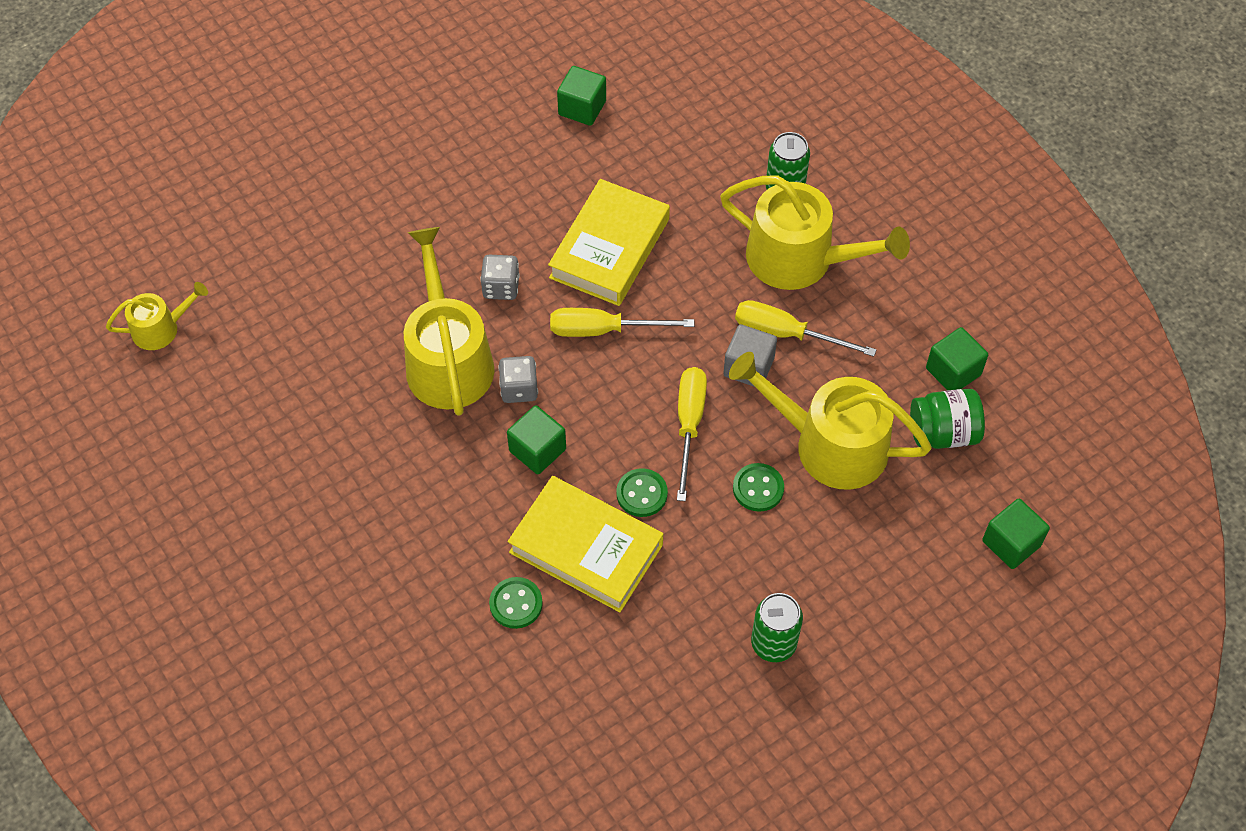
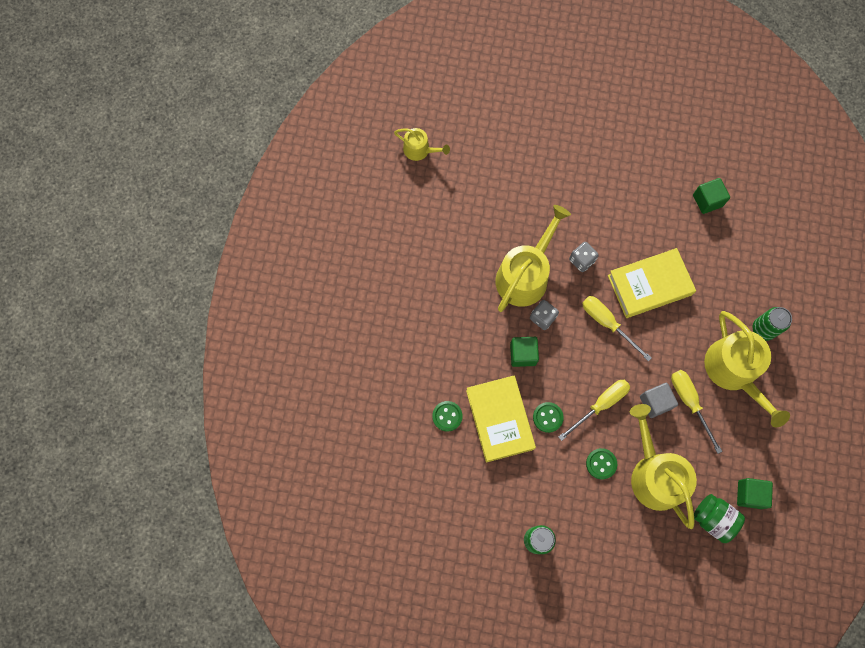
camera: 45 degrees right, 15 degrees up
(1011, 543) = (689, 600): green cube -> none

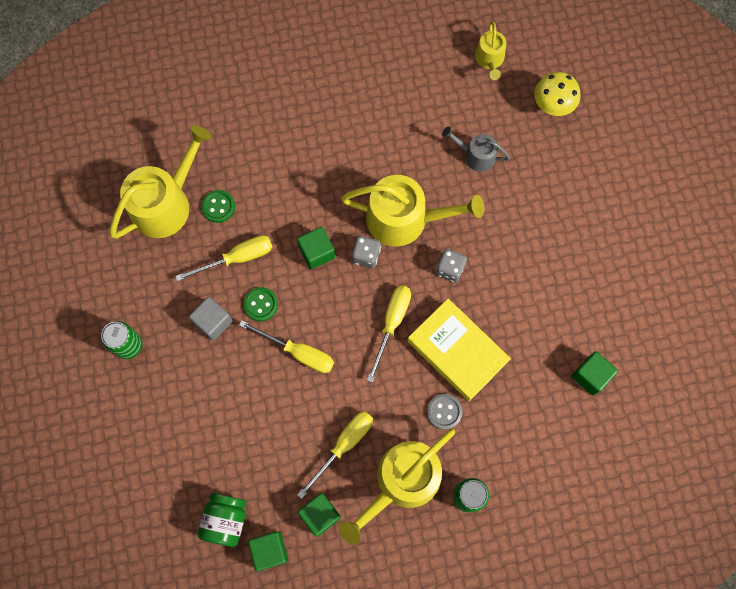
camera: 65 degrees right, 0 degrees up
(482, 124) = (552, 106): none -> yellow mushroom
(496, 198) = (475, 155): none -> grey watering can
(499, 419) = (237, 258): yellow book -> yellow screwdriver
(601, 464) = (235, 378): green button -> none
(654, 474) = (247, 438): yellow watering can -> yellow watering can (165, 203)
(655, 402) = (327, 409): grey cube -> grey cube (213, 322)
(692, 316) = (444, 411): none -> grey button
(736, 444) = (320, 515): none -> green cube

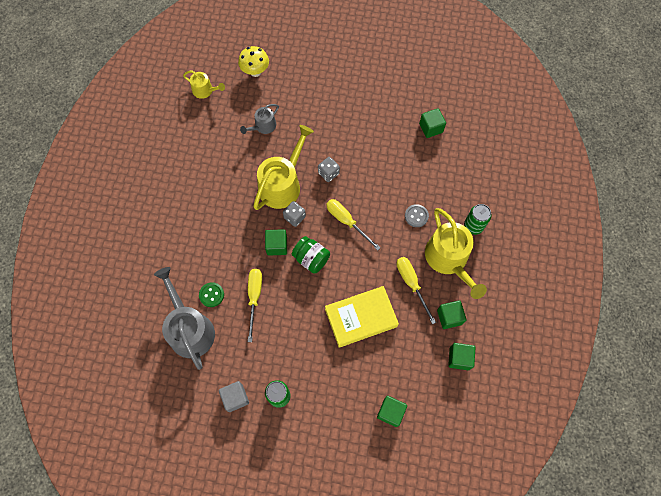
camera: 65 degrees left, 5 degrees down
(163, 489) = (390, 412): none -> green cube
(165, 203) = (189, 329): yellow watering can -> grey watering can
(213, 322) = (291, 331): grey cube -> grey cube (235, 398)
(225, 520) = (428, 378): green jar -> green jar (311, 259)
(261, 304) = (294, 296): green button -> none
(298, 352) = (338, 286): yellow screwdriver -> none
(457, 351) = (382, 192): yellow book -> yellow book (361, 318)

